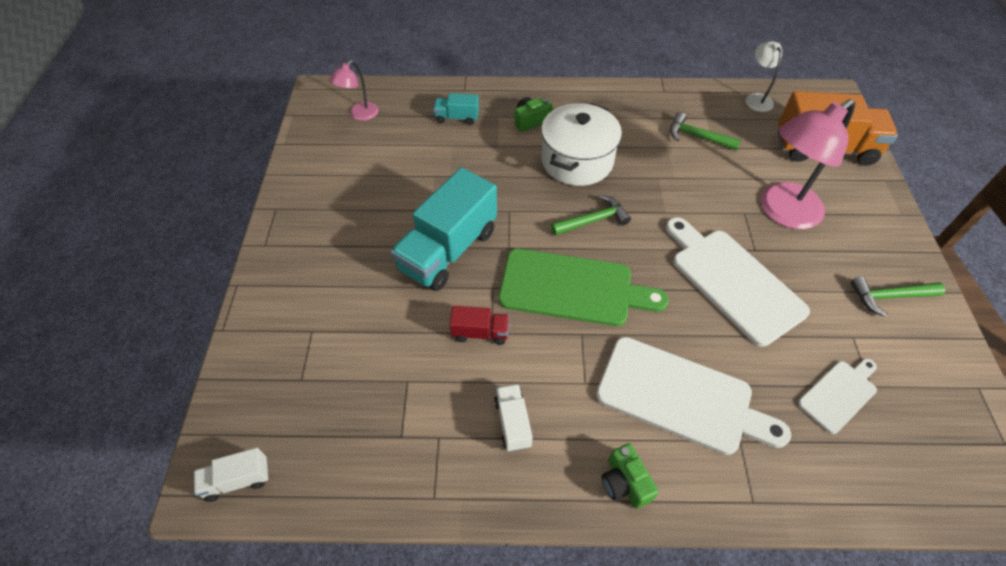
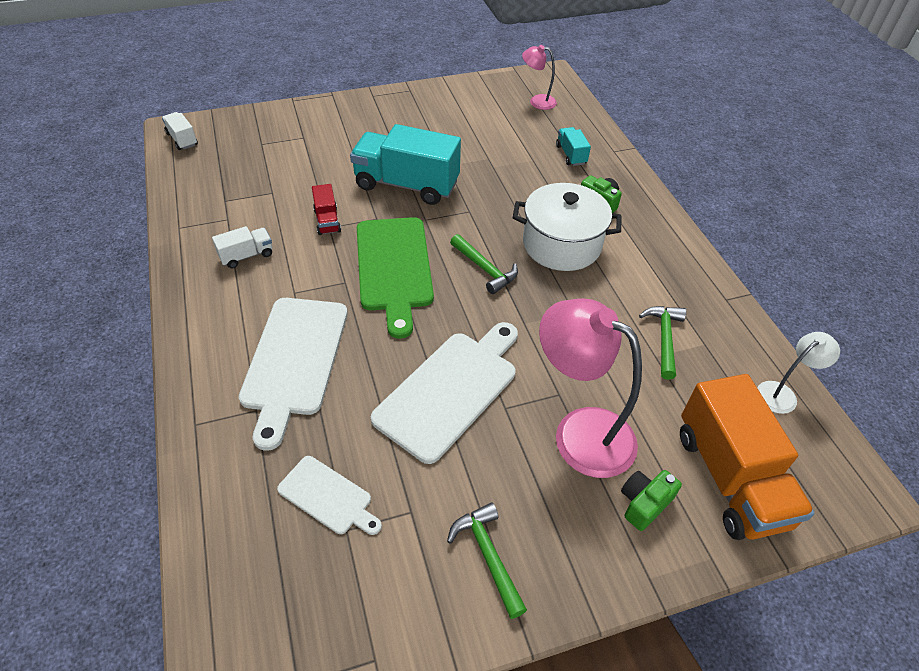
camera: 70 degrees right, 5 degrees down
(625, 482) = (203, 332): green camera -> green camera (644, 503)

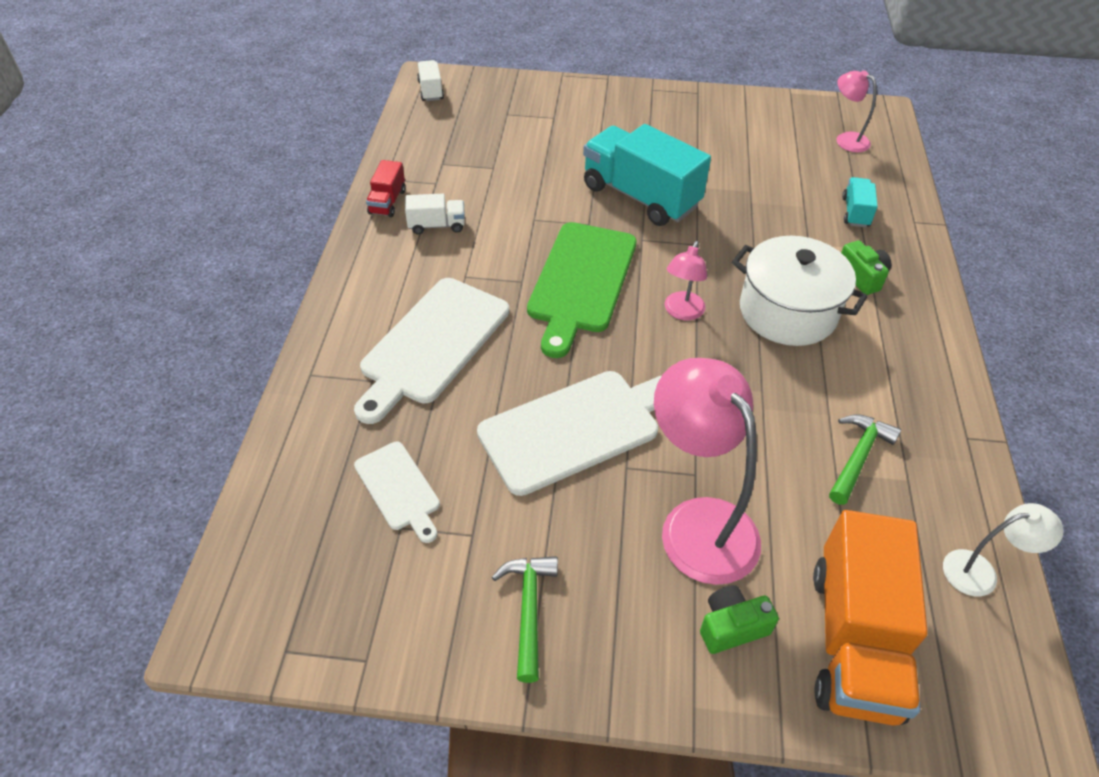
camera: 25 degrees right, 0 degrees up
(327, 221) = (535, 212): red truck -> red truck (387, 202)
(485, 269) = (681, 312): green hammer -> pink lamp

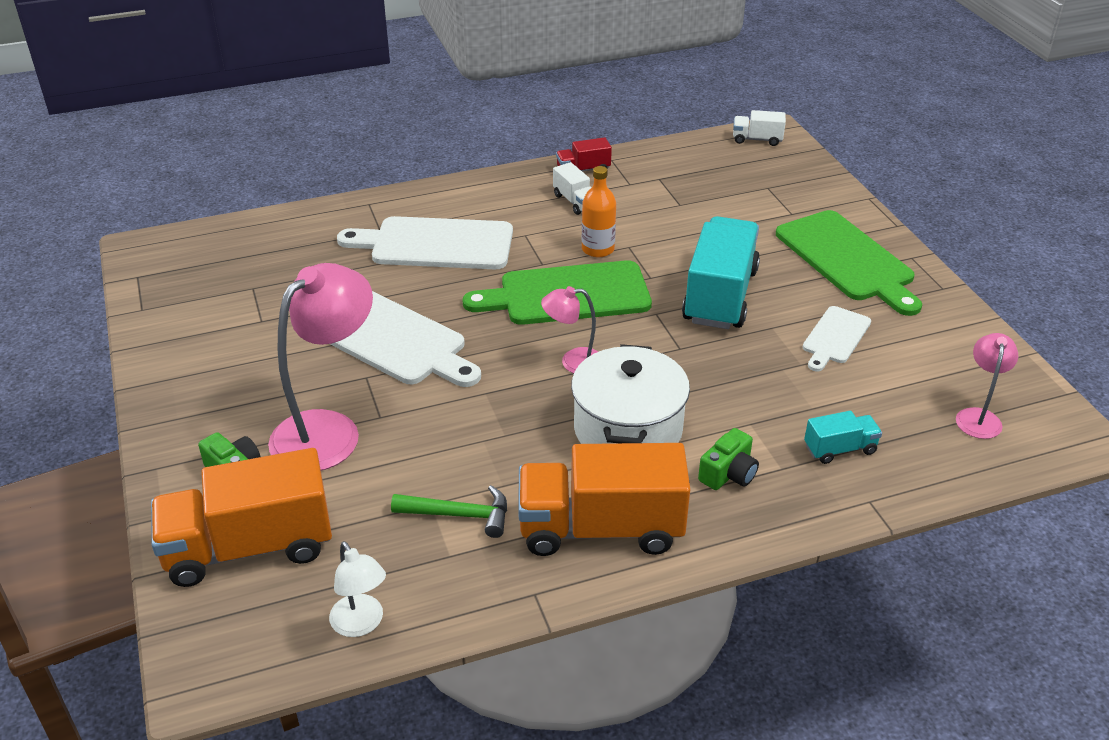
camera: 65 degrees right, 10 degrees down
(399, 489) = (285, 276): white cutting board -> white cutting board (835, 337)
(431, 90) = (757, 139): white truck -> white truck turned 135 degrees counterclockwise
(524, 239) = (598, 249): none -> orange bottle
(528, 610) = (208, 365): green hammer -> none
(635, 117) = (847, 259): none -> green cutting board
(902, 371) = (600, 528): none -> orange truck

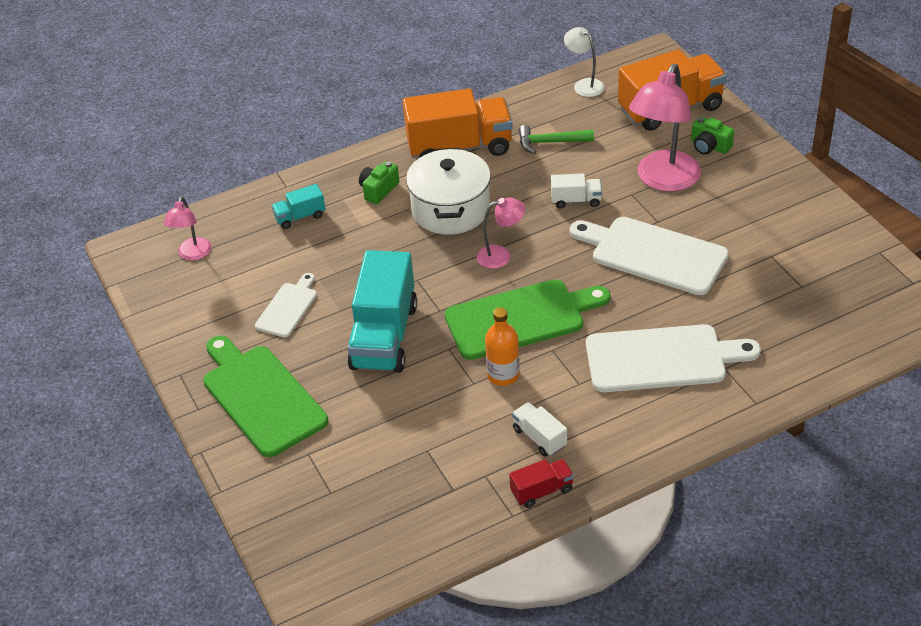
camera: 175 degrees right, 5 degrees up
(757, 139) = (337, 582): white truck -> white truck (576, 200)

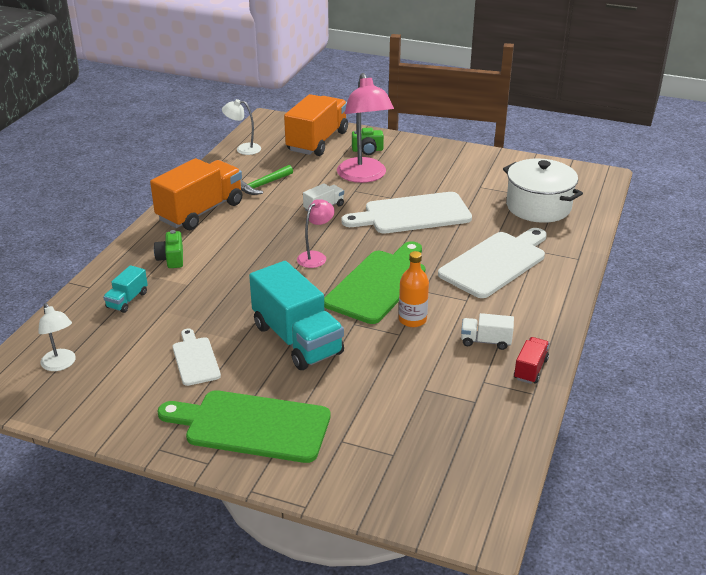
camera: 45 degrees left, 10 degrees down
(193, 254) = (61, 364): pink lamp -> white lamp
(450, 209) = (243, 247): white pot -> white pot (538, 207)

